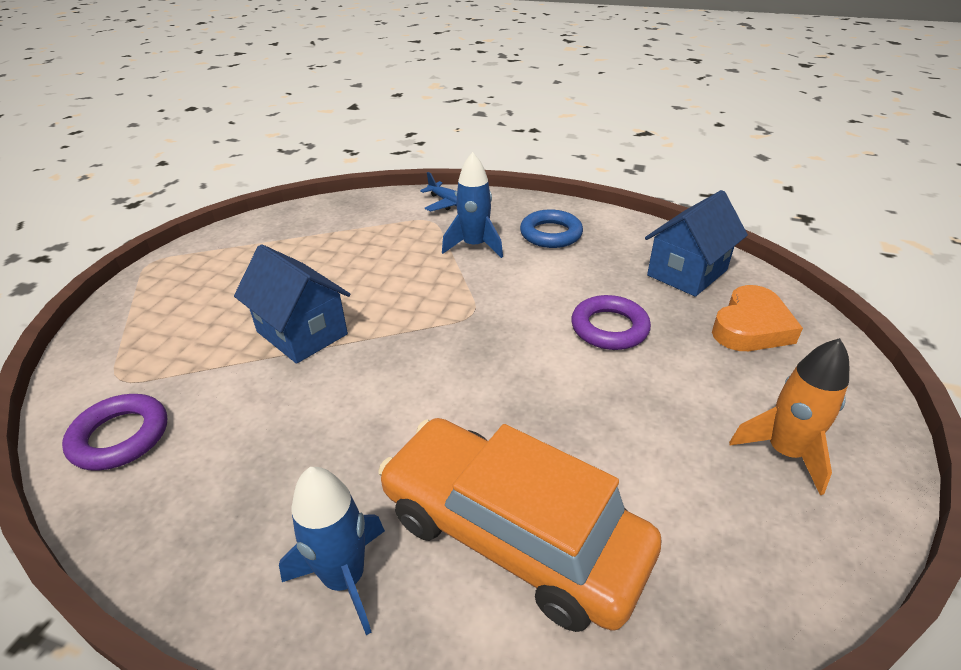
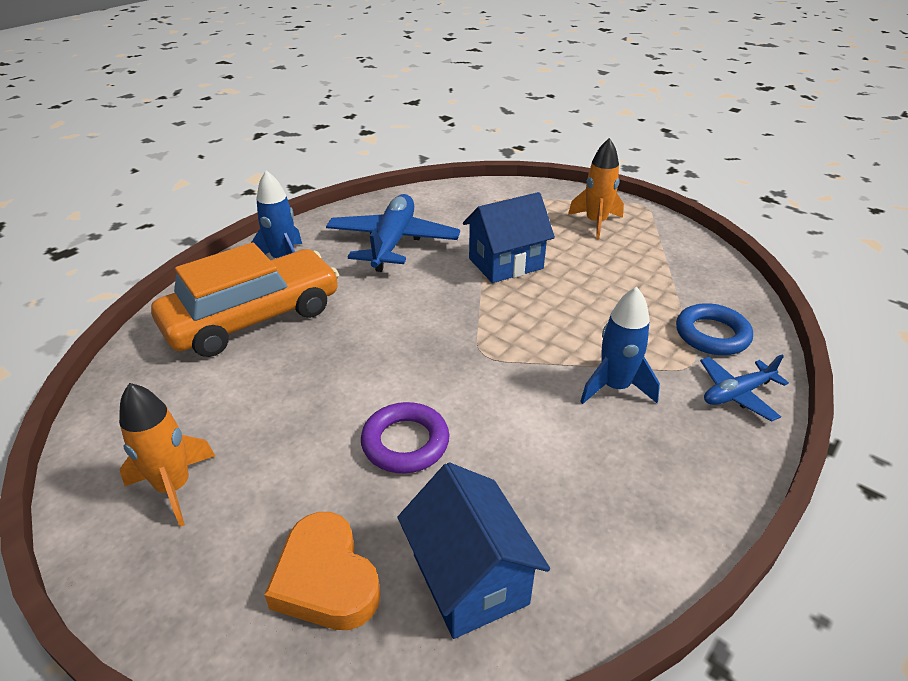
camera: 110 degrees right, 0 degrees up
(120, 437) = (440, 201): purple ring -> none
(196, 287) = (596, 223): none -> orange rocket
(263, 450) = (393, 242): none -> blue plane
(551, 234) = (626, 467): blue ring -> blue ring (712, 334)

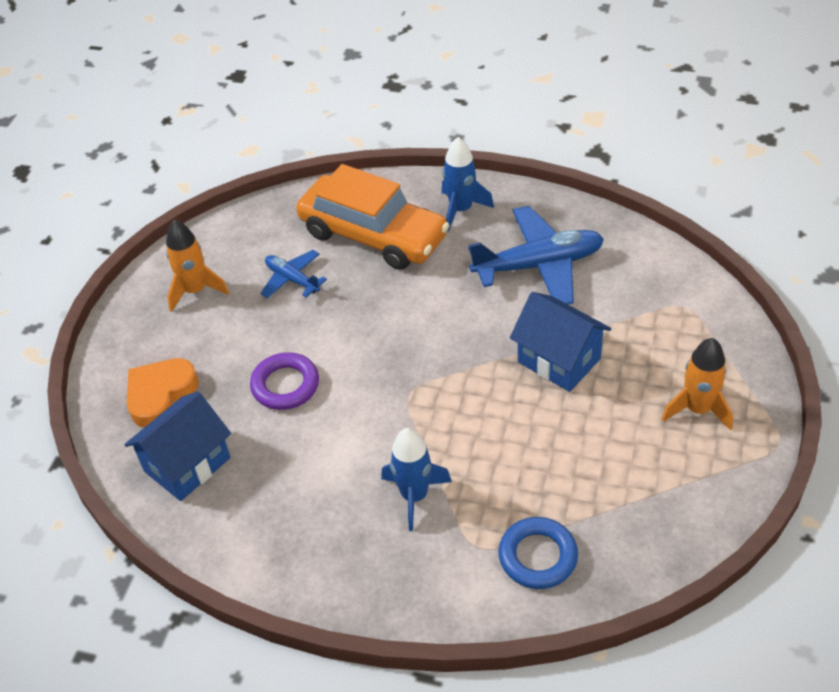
camera: 70 degrees right, 10 degrees up
(737, 394) = (453, 590): blue plane -> blue plane (292, 279)

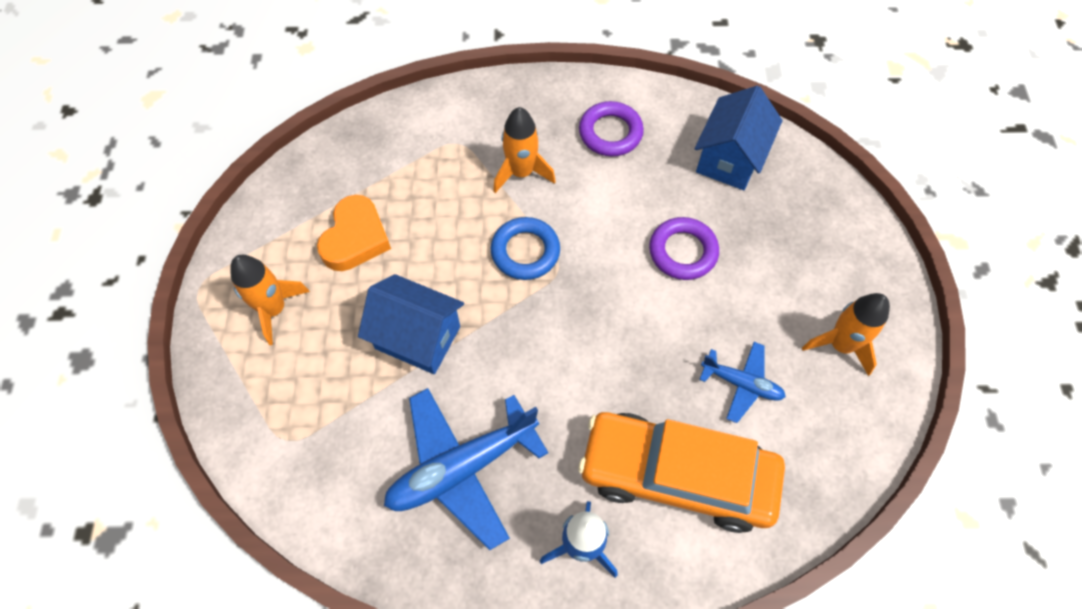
camera: 160 degrees right, 15 degrees up
(160, 395) = (796, 216): orange heart -> orange heart (355, 238)
(298, 521) = (610, 133): none -> purple ring
(414, 496) = (521, 172): blue rocket -> orange rocket
(538, 556) = (407, 146): blue ring -> blue ring (525, 251)

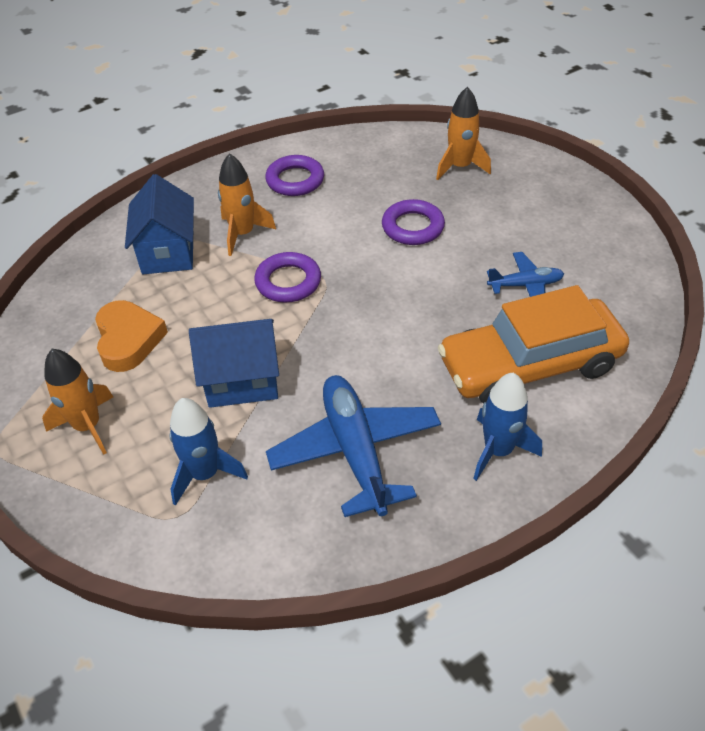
camera: 30 degrees left, 15 degrees down
(331, 413) = (205, 474): none -> blue rocket
(462, 468) = (355, 451): blue plane -> blue plane turned 135 degrees clockwise
(525, 251) = (288, 282): blue ring -> purple ring
(729, 159) = (399, 159): blue house -> blue house (168, 252)
(840, 345) = (572, 230): orange rocket -> orange rocket (460, 167)

